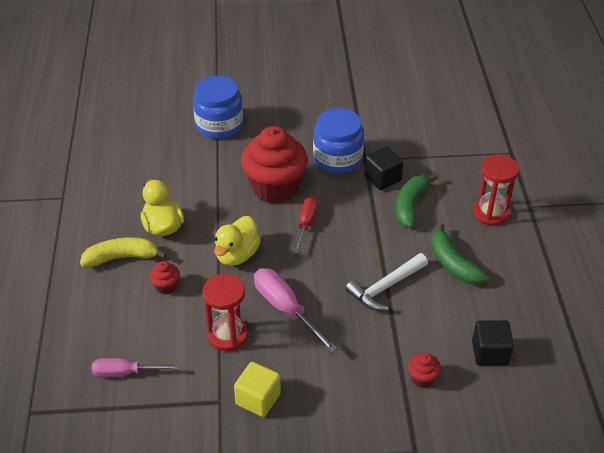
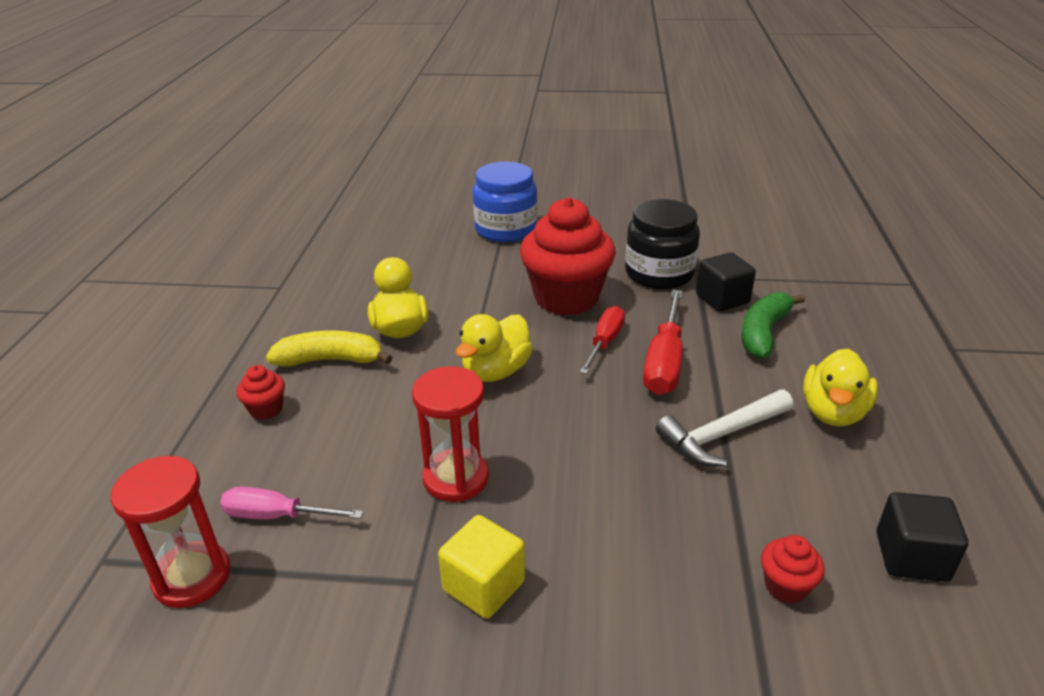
camera: 10 degrees right, 10 degrees down
(166, 286) = (381, 401): red cupcake -> red cupcake (266, 409)
(285, 309) = (556, 450): pink screwdriver -> none
(337, 159) = (659, 273): blue jar -> black jar
(347, 236) = (664, 362): none -> red screwdriver
(452, 263) = (833, 412): green banana -> yellow duck
(490, 213) = (890, 352): red hourglass -> red hourglass (192, 577)

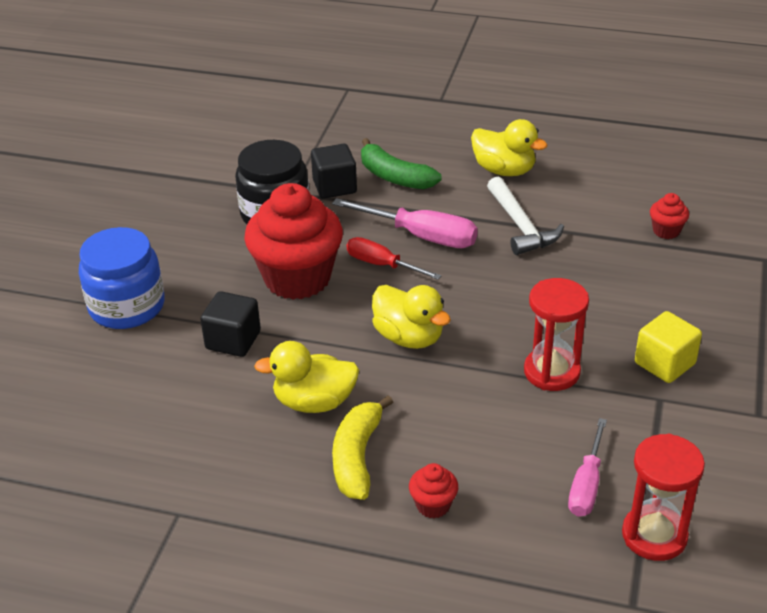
camera: 80 degrees left, 5 degrees up
(664, 362) = (421, 236): red screwdriver -> pink screwdriver
(911, 557) = (643, 178): black cube -> black cube (233, 340)

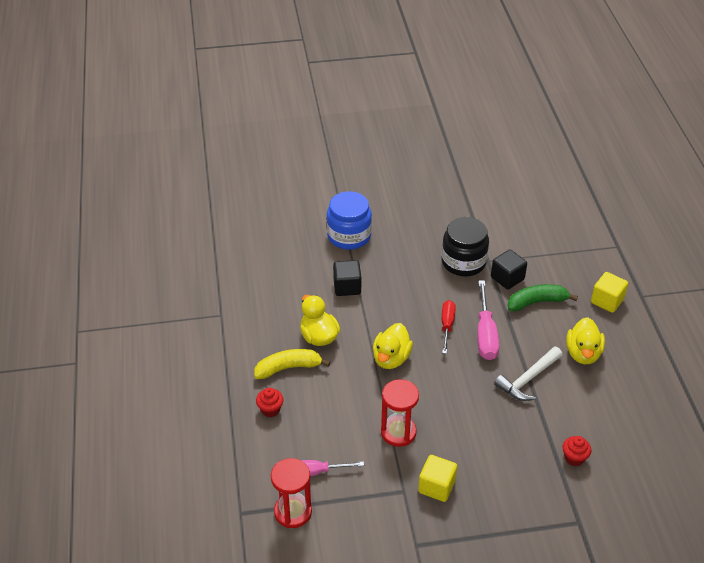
camera: 65 degrees right, 5 degrees up
(297, 278) = (412, 293): red cupcake -> none
(394, 177) = (537, 302): green banana -> green banana turned 60 degrees clockwise
(431, 125) = (607, 301): none -> yellow cube

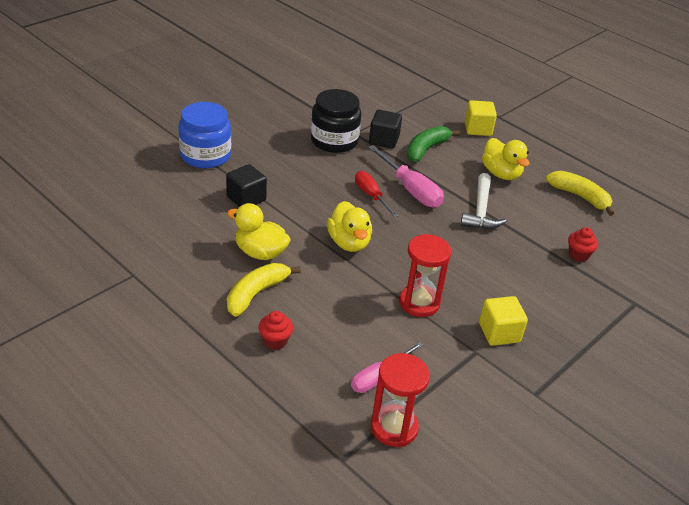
camera: 40 degrees left, 5 degrees down
(636, 407) = (580, 197): none -> yellow banana

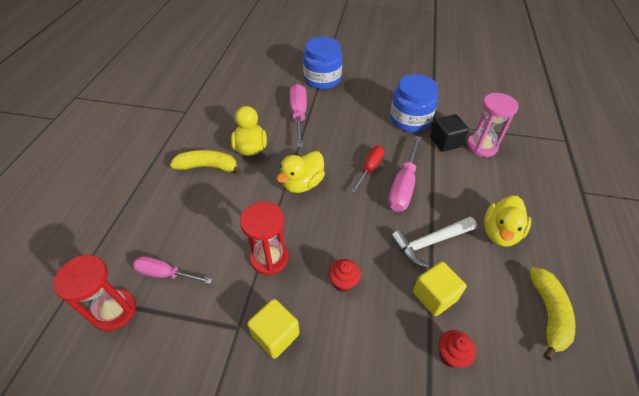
camera: 60 degrees right, 10 degrees up
(246, 199) = (298, 115): black cube -> pink screwdriver
(275, 341) = (168, 199): red cupcake -> red cupcake (343, 282)
(334, 141) = (410, 120): black jar -> blue jar
(408, 127) = (481, 146): none -> pink hourglass
(426, 149) = (467, 170): green banana -> none
(478, 129) = (542, 187): yellow cube -> yellow cube (434, 296)

